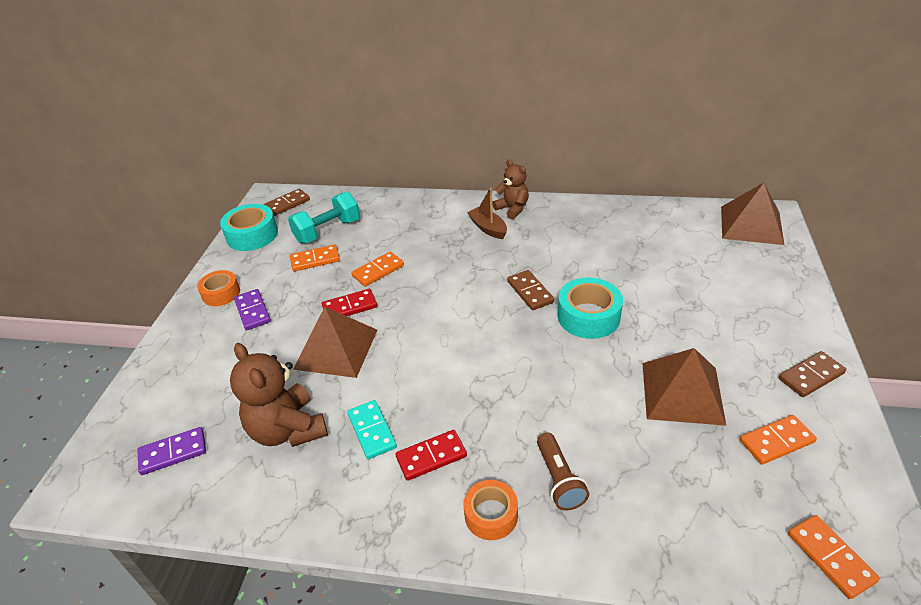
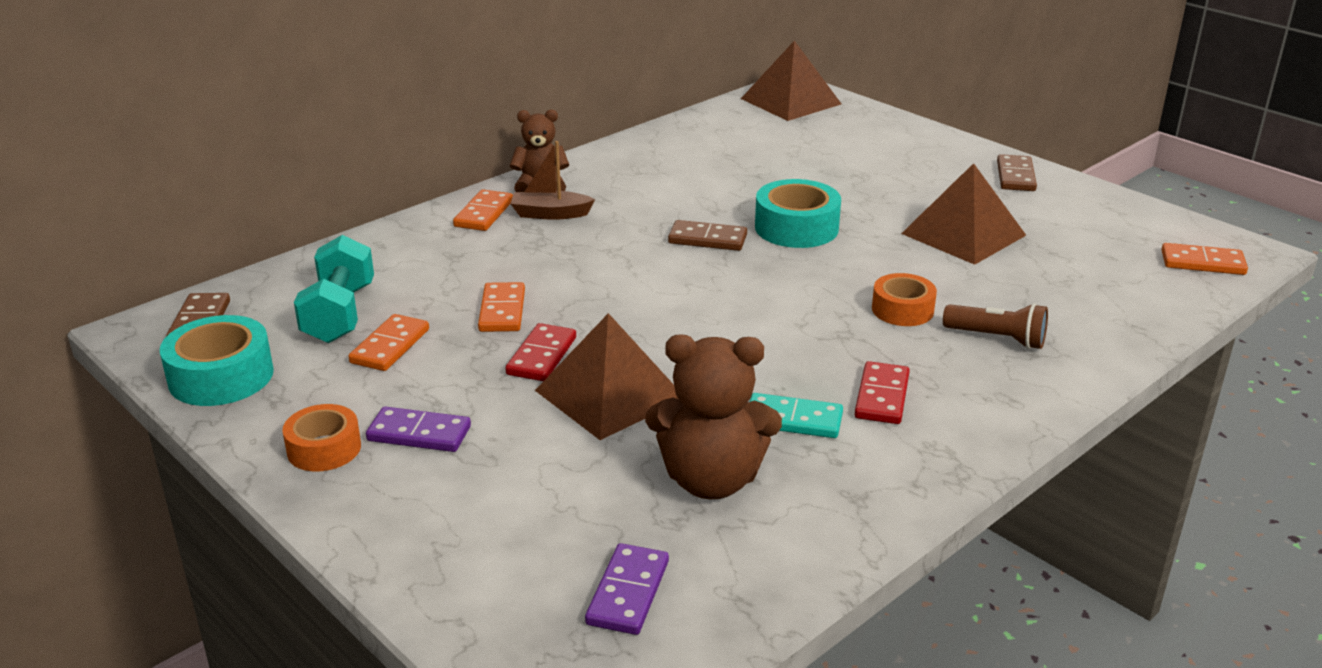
camera: 55 degrees left, 10 degrees down
(491, 515) = (1001, 393): orange tape -> orange tape (902, 310)
(776, 441) = (1068, 224): orange domino -> orange domino (483, 214)

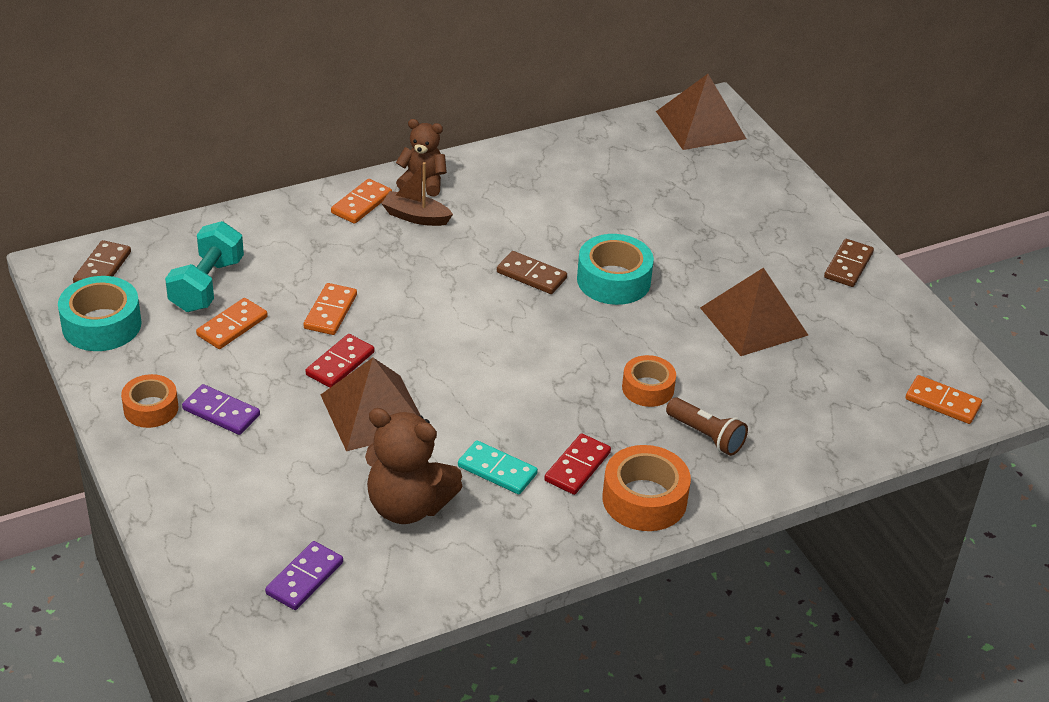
camera: 15 degrees right, 10 degrees up
(980, 411) = (644, 499): none -> orange tape

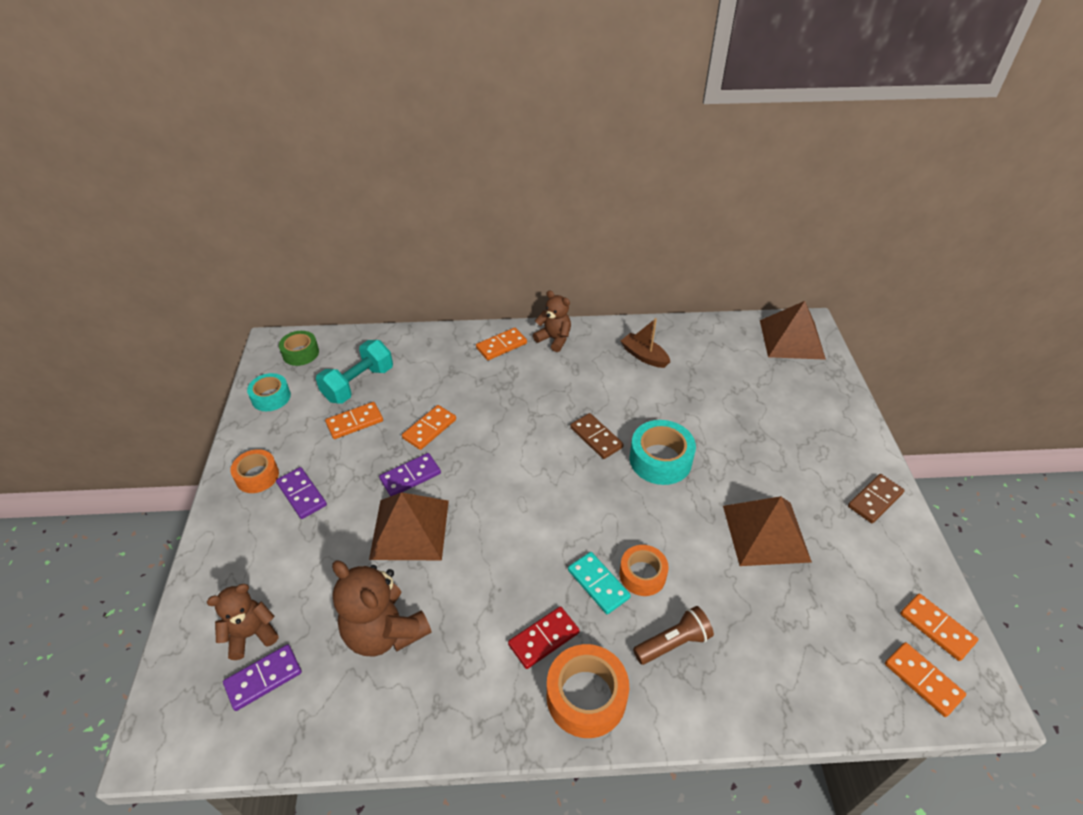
camera: 25 degrees right, 5 degrees up
(101, 325) = (271, 397): turquoise tape -> turquoise tape, size x0.66
(102, 268) = (300, 353): brown domino -> green tape
(261, 548) = (251, 634): none -> brown teddy bear
(340, 364) = (410, 476): red domino -> purple domino
(415, 217) = (534, 365): brown boat -> brown boat (644, 356)
(497, 470) = (475, 619): turquoise domino -> turquoise domino (598, 584)
(706, 436) = (673, 643): brown flashlight -> brown flashlight turned 90 degrees counterclockwise
(941, 359) = (936, 628): none -> orange domino

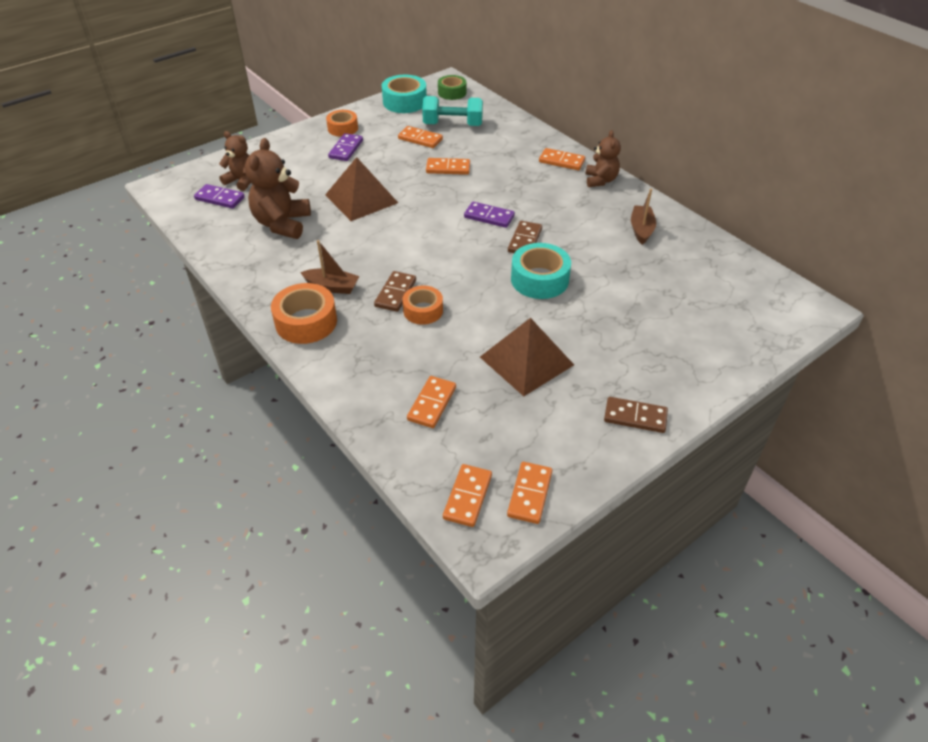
camera: 55 degrees right, 0 degrees up
(271, 397) = (404, 102): turquoise tape -> turquoise tape, size x1.52
(410, 476) = (401, 180): purple domino -> purple domino (489, 217)
(543, 638) = (332, 287): red domino -> brown boat
(598, 584) = (395, 293): turquoise domino -> brown domino
(673, 643) = (380, 346): brown flashlight -> none
(784, 642) = (432, 404): none -> orange domino
(791, 339) = (780, 303): brown pyramid -> none

